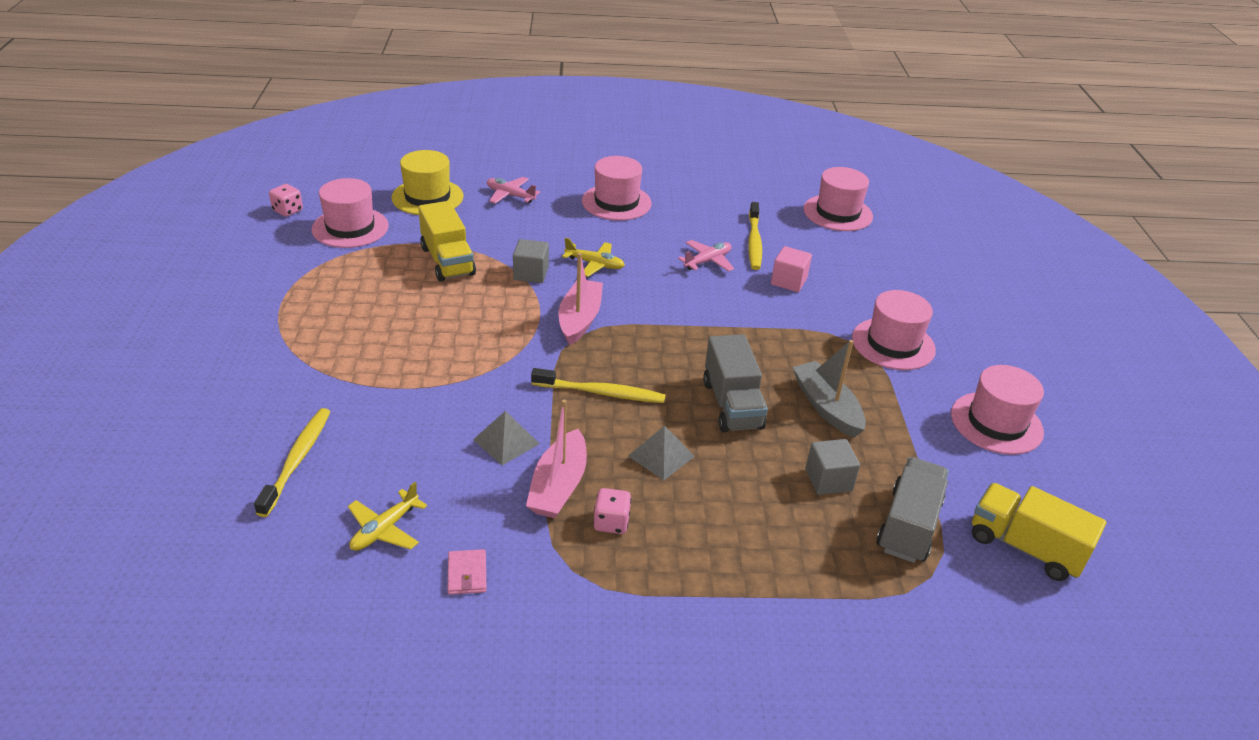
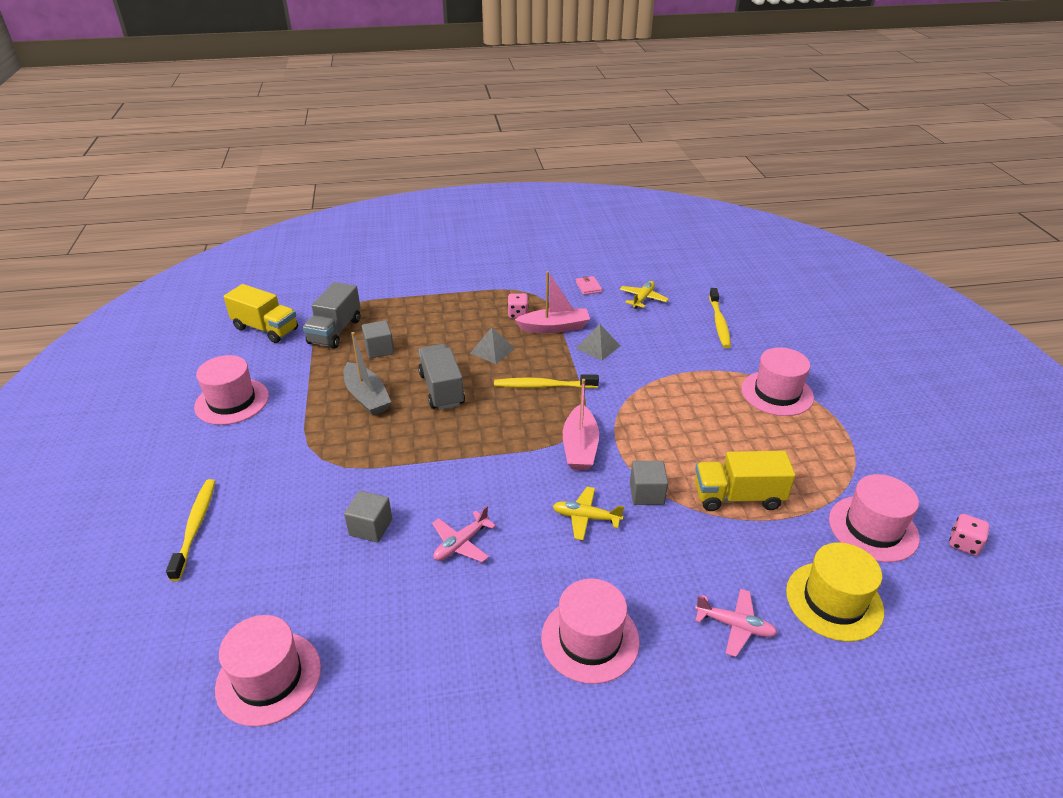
camera: 175 degrees right, 0 degrees up
(447, 261) = (738, 497): yellow truck -> yellow truck turned 60 degrees counterclockwise
(558, 486) = (554, 327): pink boat -> pink boat turned 75 degrees clockwise
(754, 242) = (402, 588): yellow toothbrush -> yellow toothbrush (195, 527)
(788, 281) = (371, 527): pink cube -> grey cube
(893, 344) = (285, 463): pink hat -> pink hat (777, 393)

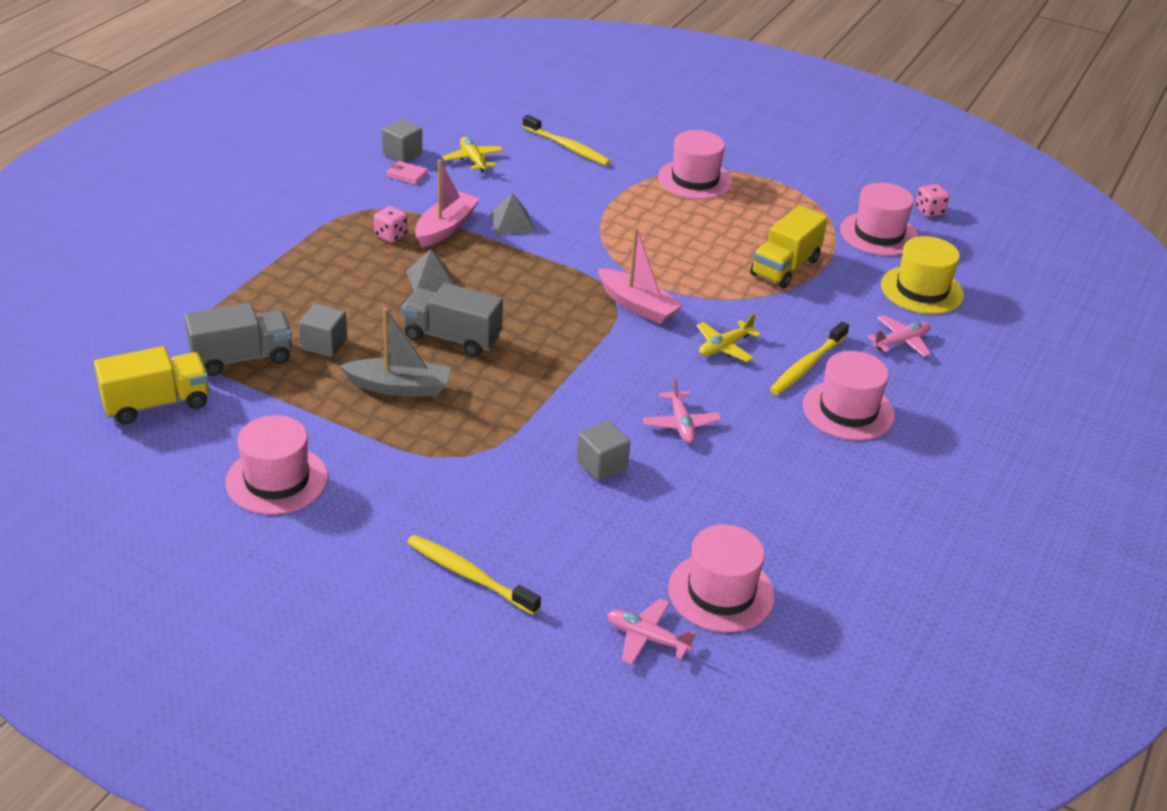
camera: 55 degrees left, 0 degrees up
(183, 659) = (647, 638): none -> pink plane
(335, 331) = (242, 358): grey truck -> grey truck turned 75 degrees counterclockwise
(543, 386) = (527, 280): yellow toothbrush -> yellow toothbrush (807, 366)
(647, 494) = (733, 304): grey cube -> grey cube (402, 153)

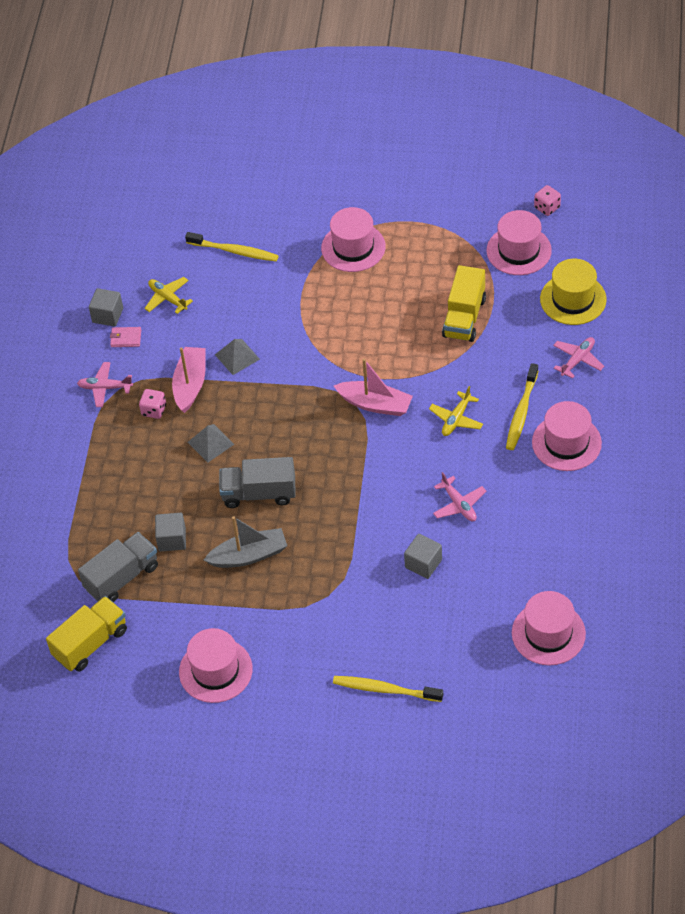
camera: 15 degrees left, 15 degrees up
(647, 638) = (519, 687): pink plane -> pink plane (105, 388)

